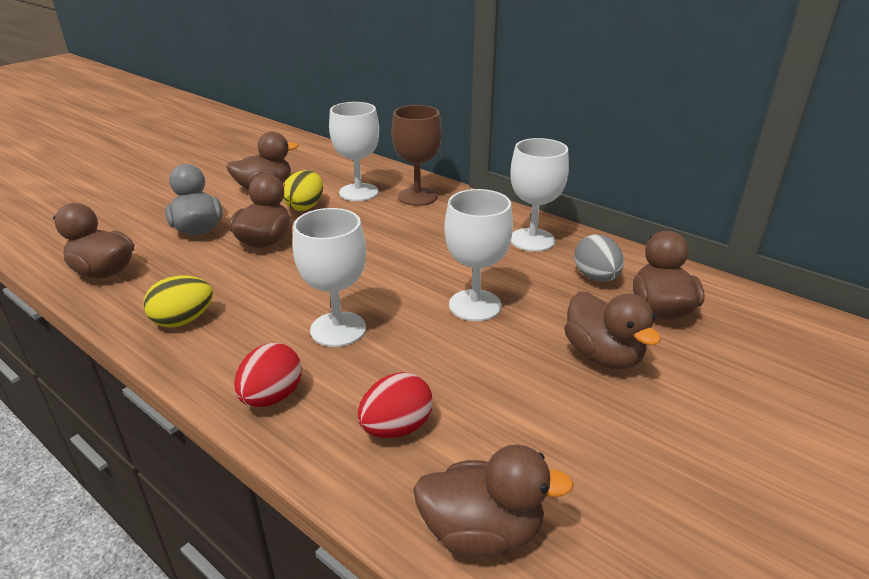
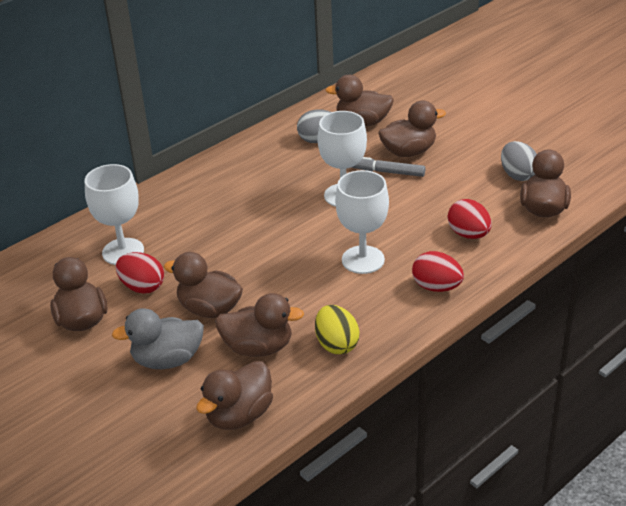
camera: 80 degrees left, 5 degrees up
(197, 272) = (258, 347): none -> brown duck
(305, 206) = (142, 287): yellow egg -> red egg
(417, 196) = (149, 214): brown goblet -> none
(532, 240) = (255, 160): white goblet -> none
(541, 338) = (387, 172): none -> grey marker
(585, 493) = (518, 175): none -> grey egg

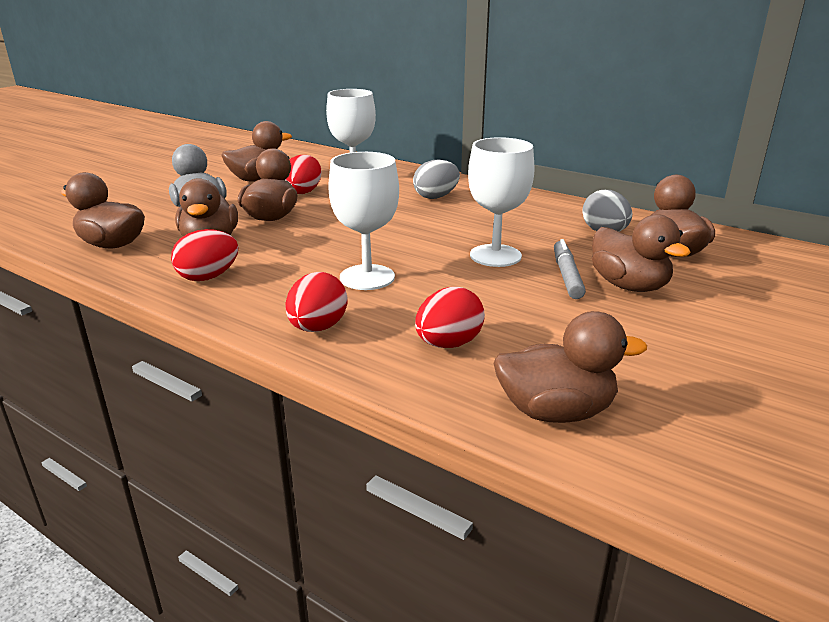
camera: 75 degrees right, 10 degrees down
(336, 344) = (208, 277): yellow egg -> red egg
(518, 175) = (643, 380): grey egg -> grey egg (436, 197)

